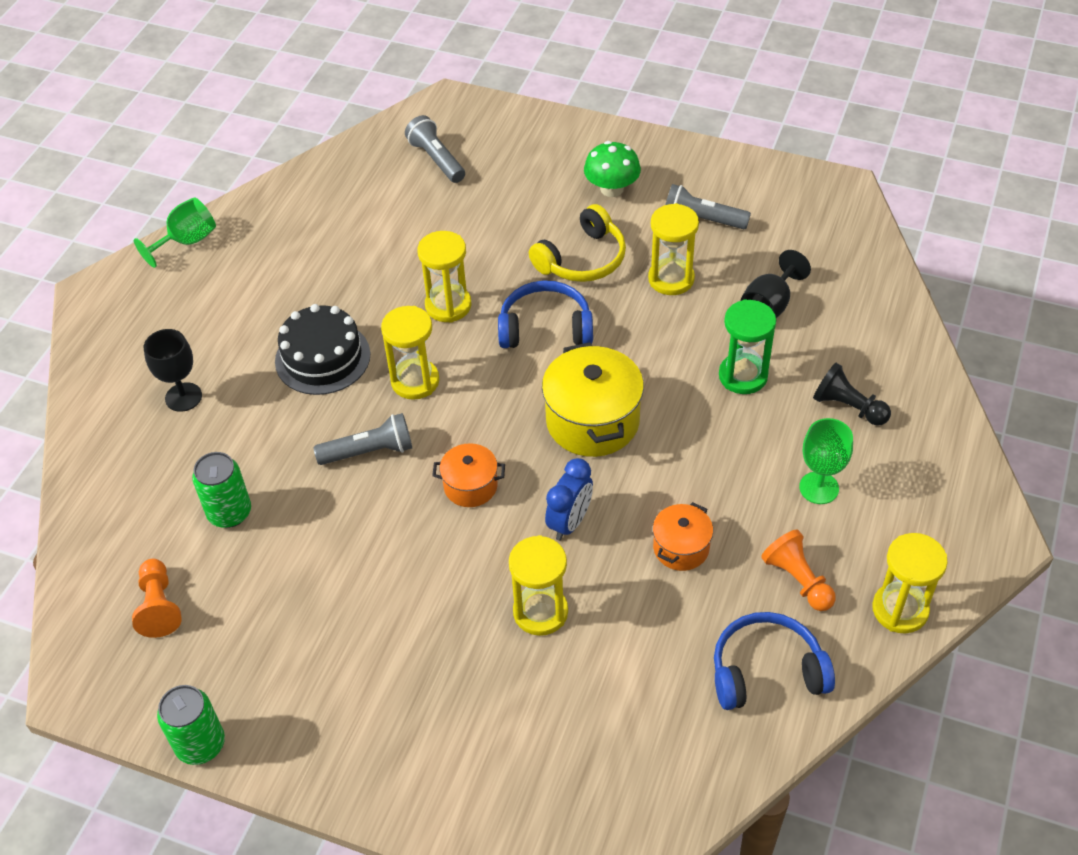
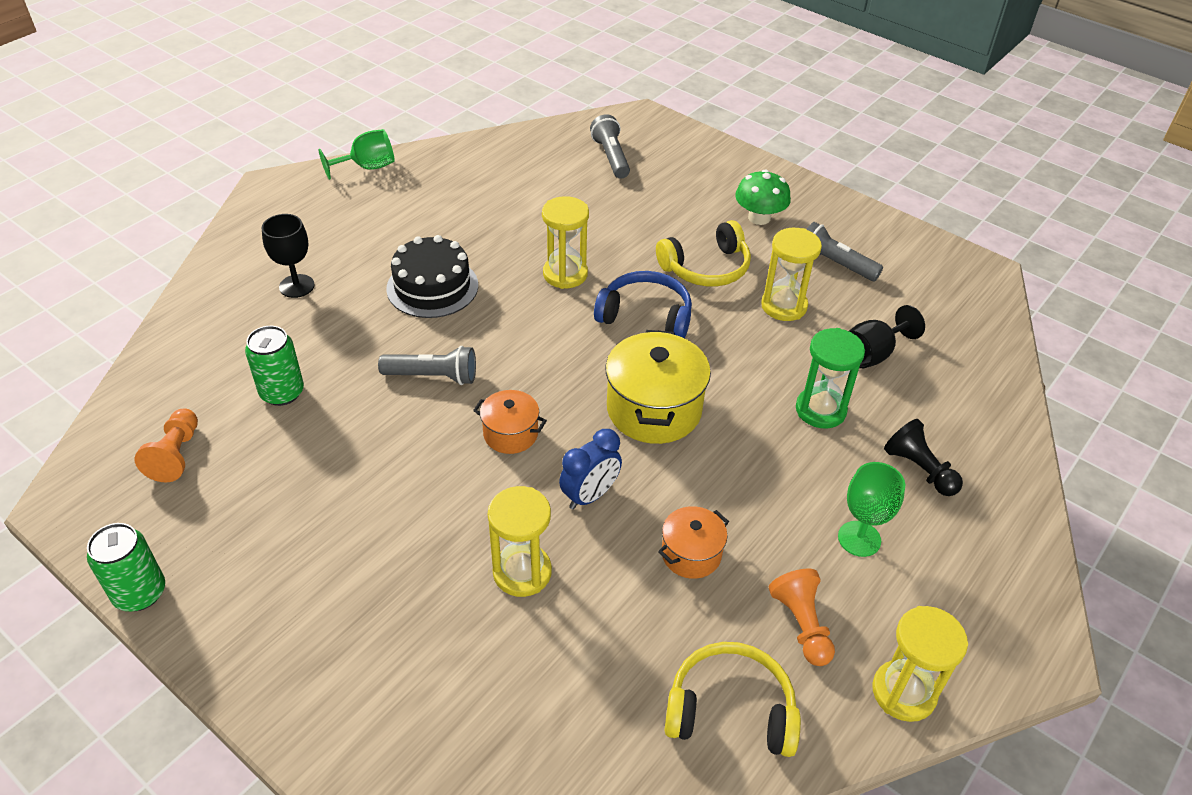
camera: 15 degrees right, 5 degrees down
(415, 381) = (504, 328): yellow hourglass -> none
(766, 671) = (730, 709): blue headphones -> yellow headphones

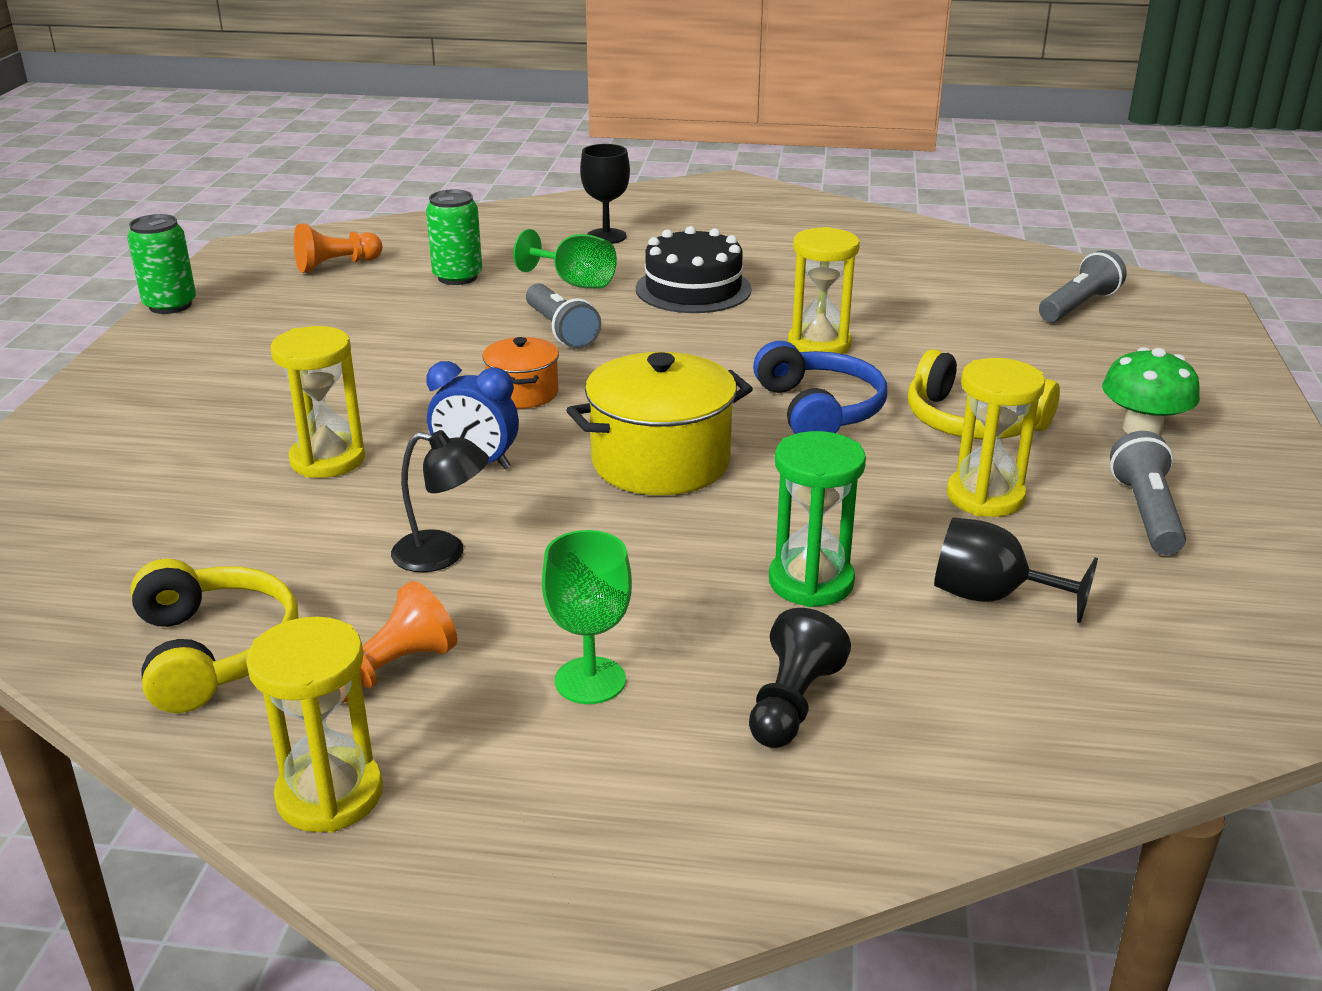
camera: 60 degrees right, 15 degrees down
(367, 167) = (826, 206): green goblet -> green goblet (574, 282)
(691, 554) = (443, 554): orange pot -> black lamp

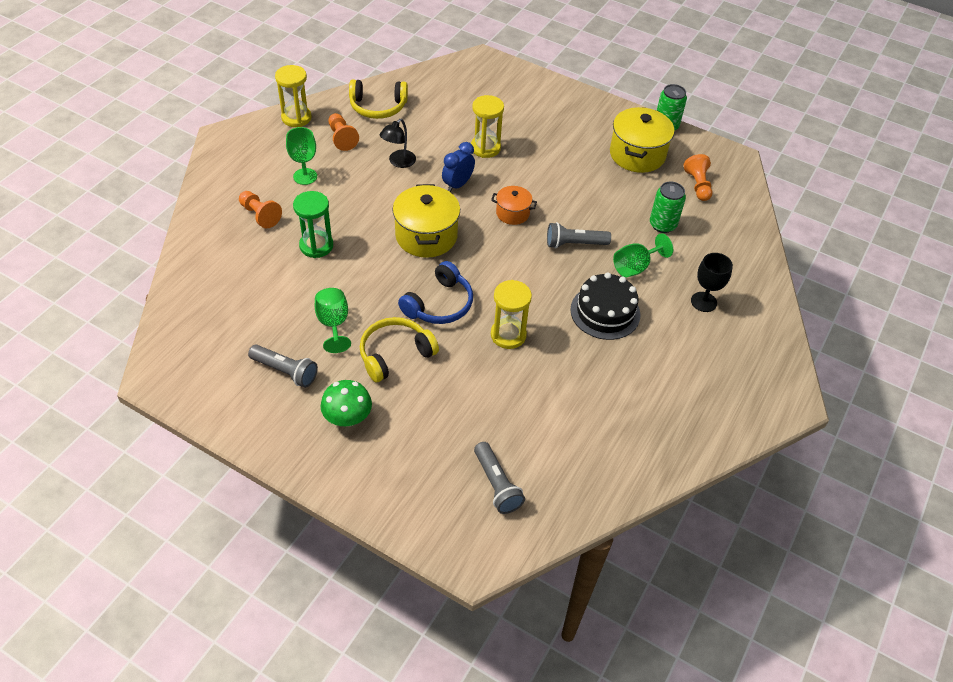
camera: 110 degrees right, 20 degrees up
(273, 317) = (637, 154): none -> yellow pot
(792, 703) = (260, 215): black pawn -> orange pawn
(819, 410) = (439, 304): blue headphones -> blue headphones turned 60 degrees counterclockwise
(985, 497) = (333, 324): yellow hourglass -> green goblet
(991, 597) = (272, 290): black goblet -> none

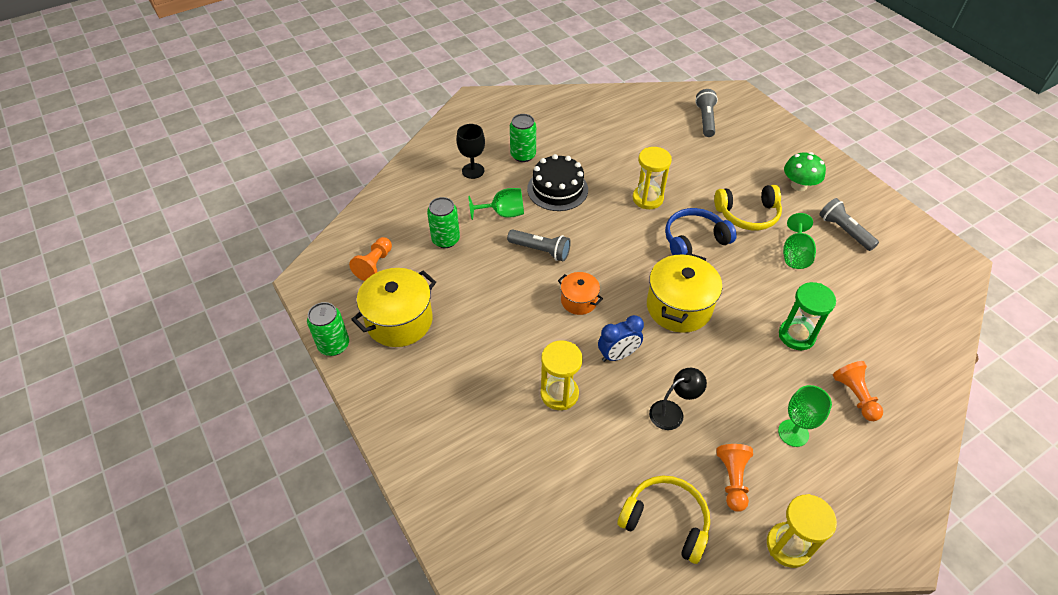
camera: 150 degrees left, 0 degrees up
(671, 340) = (523, 155): none -> green can

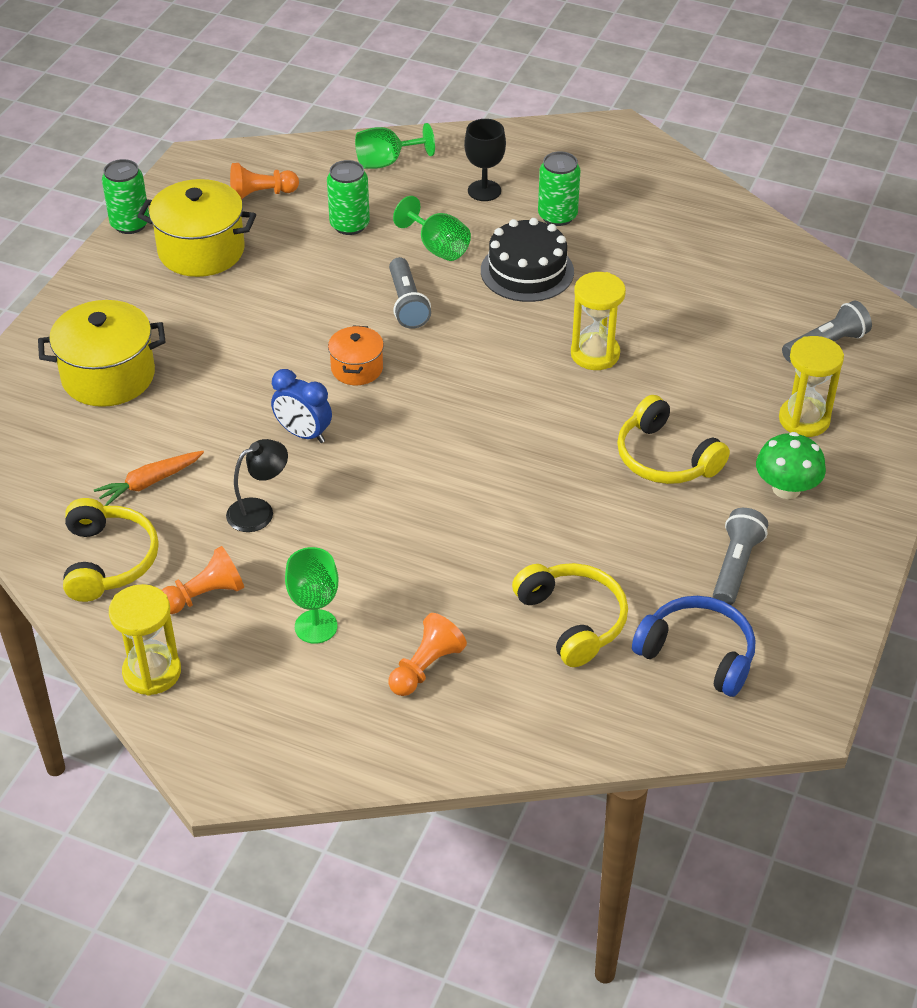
camera: 55 degrees right, 5 degrees down
(559, 394) = (207, 411): yellow hourglass -> yellow hourglass (804, 419)
(605, 459) = (149, 482): none -> orange carrot
(672, 412) = (259, 511): black lamp -> black lamp turned 60 degrees counterclockwise
(679, 307) = (427, 455): yellow pot -> yellow pot (108, 376)
(694, 240) = (561, 425): blue headphones -> blue headphones (698, 653)
(795, 254) = (633, 530): green goblet -> green goblet (387, 162)
(796, 336) = (480, 580): green hourglass -> none
(850, 312) = (573, 620): none -> yellow headphones

